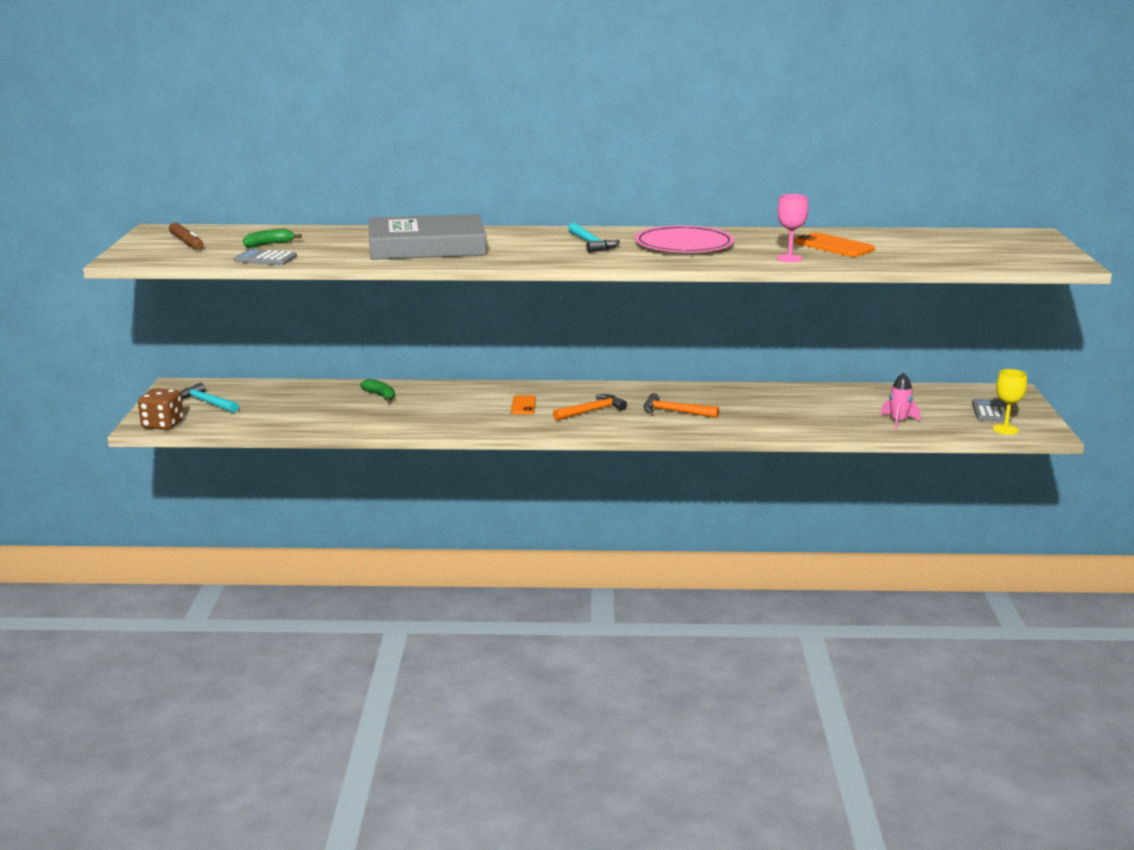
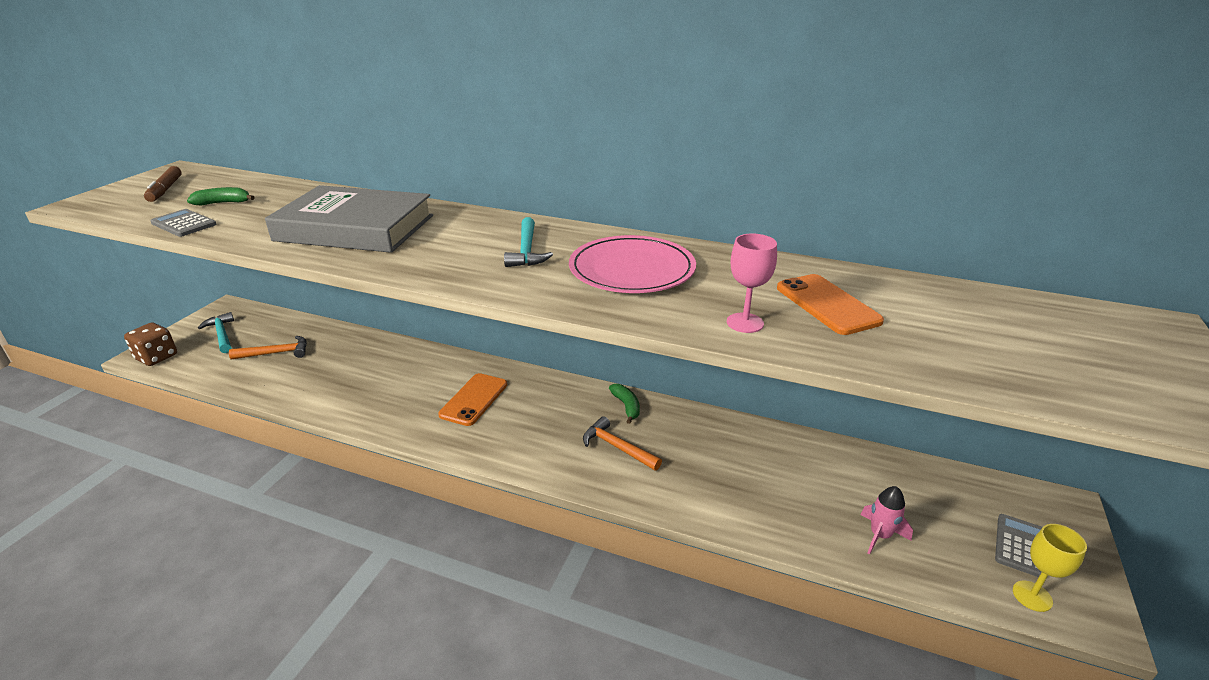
camera: 20 degrees right, 10 degrees up
(380, 396) = (363, 355): green banana -> green banana (626, 406)
(523, 405) = (474, 399): orange phone -> orange phone, size x1.62
(592, 411) = (532, 425): orange hammer -> orange hammer (276, 353)

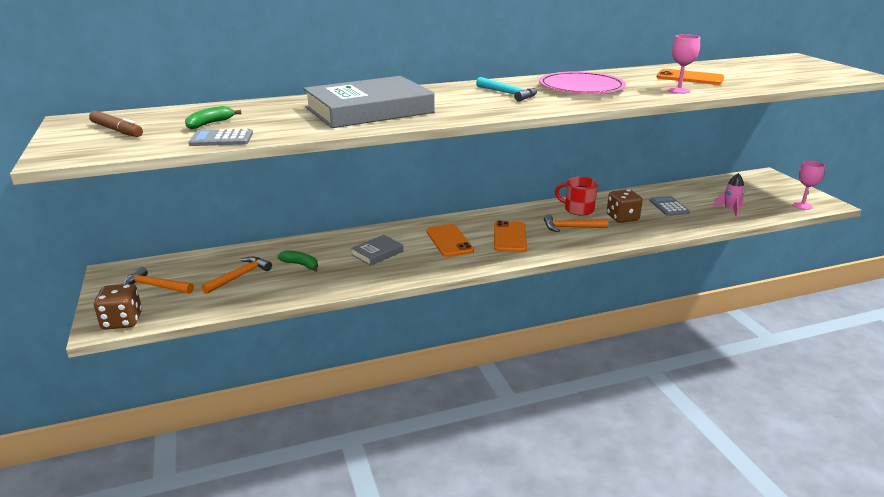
camera: 40 degrees left, 5 degrees down
(222, 334) = (155, 286): turquoise hammer -> orange hammer
(397, 381) = (377, 253): none -> grey book
(534, 425) = (509, 237): none -> orange phone
(626, 406) = (541, 210): green banana -> green banana (301, 265)
(669, 426) = (578, 209): none -> red mug
(701, 466) = (622, 218): none -> brown dice
(1021, 546) = (775, 193): grey calculator -> grey calculator (669, 207)
(1032, 596) = (802, 205): yellow goblet -> pink goblet

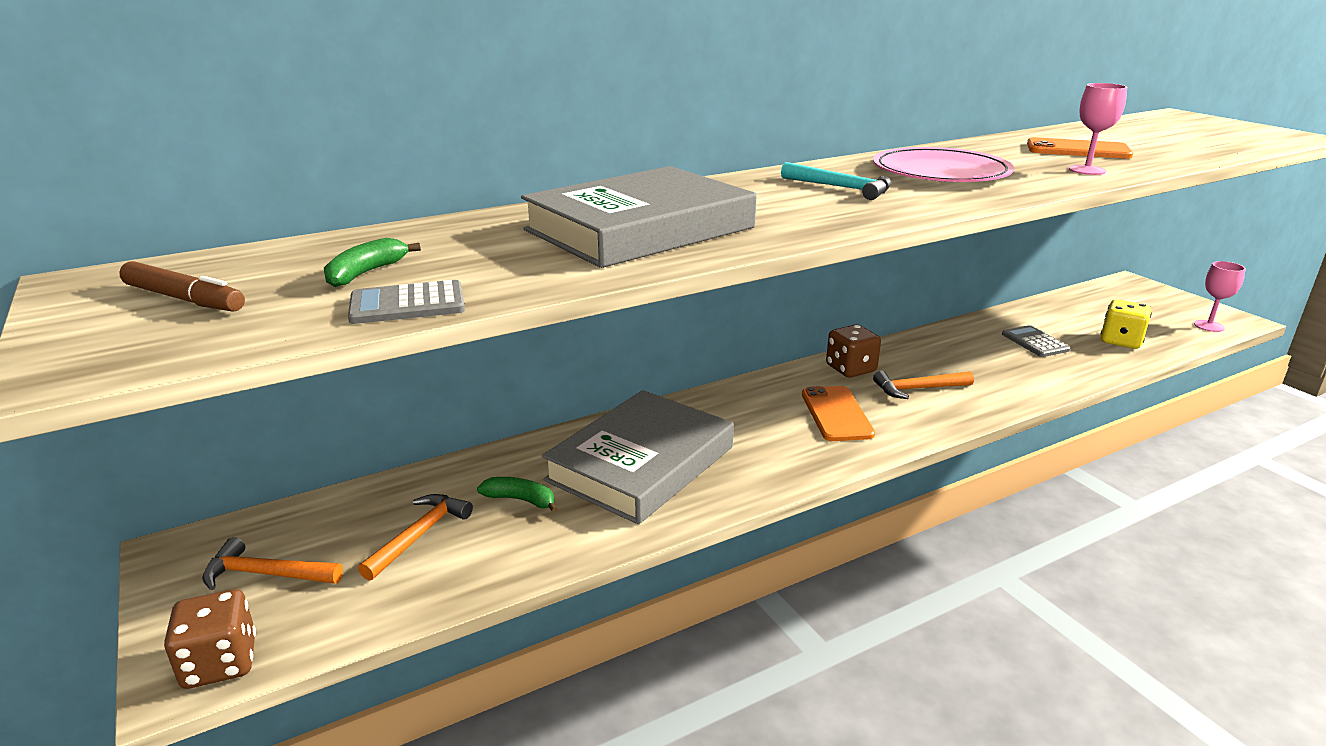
camera: 10 degrees left, 0 degrees up
(377, 253) = (641, 464): grey book -> grey book, size x2.25
(449, 241) = (746, 430): orange phone -> none
(578, 209) = (911, 357): red mug -> none
(622, 218) = (982, 366): brown dice -> brown dice (850, 369)
(730, 210) = (1120, 341): pink rocket -> yellow dice

